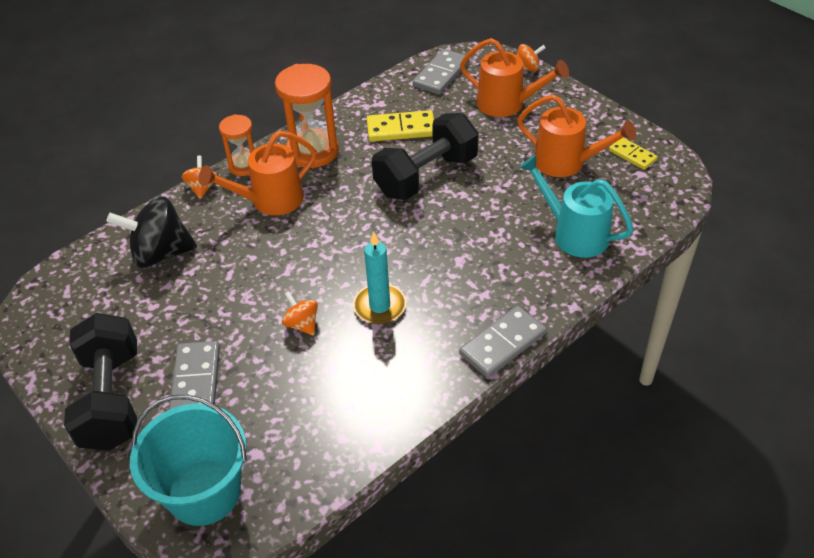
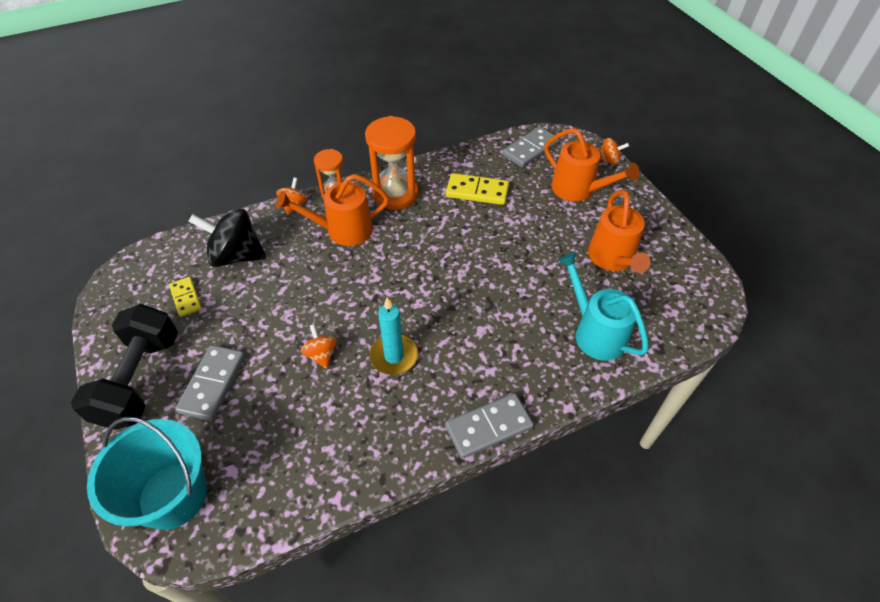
camera: 15 degrees right, 5 degrees up
(426, 176) = (482, 241): black dumbbell -> none
(566, 163) = (612, 259): orange watering can -> orange watering can turned 45 degrees clockwise
(632, 155) = (677, 267): yellow domino -> yellow domino (186, 298)

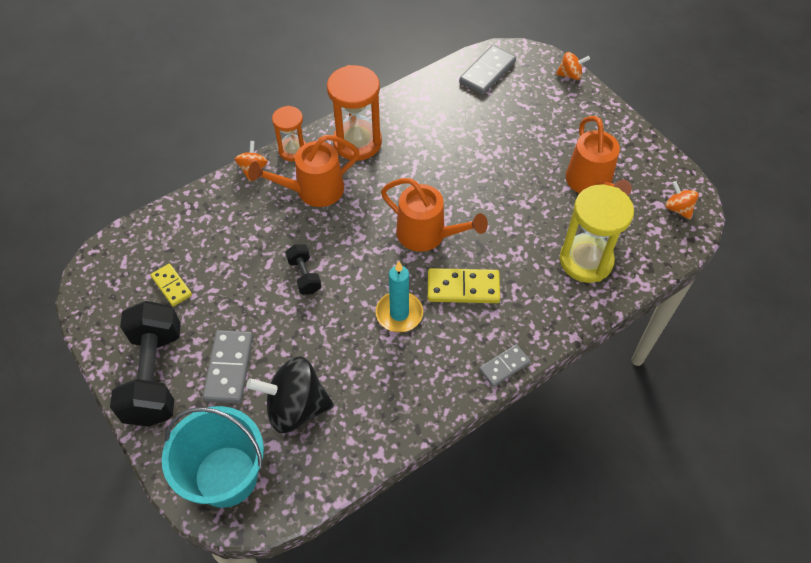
camera: 10 degrees left, 5 degrees up
(236, 256) = (209, 234): black spinning top -> black spinning top (295, 407)
(312, 306) = (304, 276): none -> black dumbbell
(321, 354) = (328, 322): orange spinning top -> orange spinning top (678, 209)
(477, 191) = (442, 128): yellow domino -> yellow domino (463, 288)
(489, 427) = (504, 366): grey domino -> grey domino, size x0.63
(578, 190) = (545, 113): orange watering can -> orange watering can (427, 235)
(594, 332) = (586, 260): turquoise watering can -> yellow hourglass

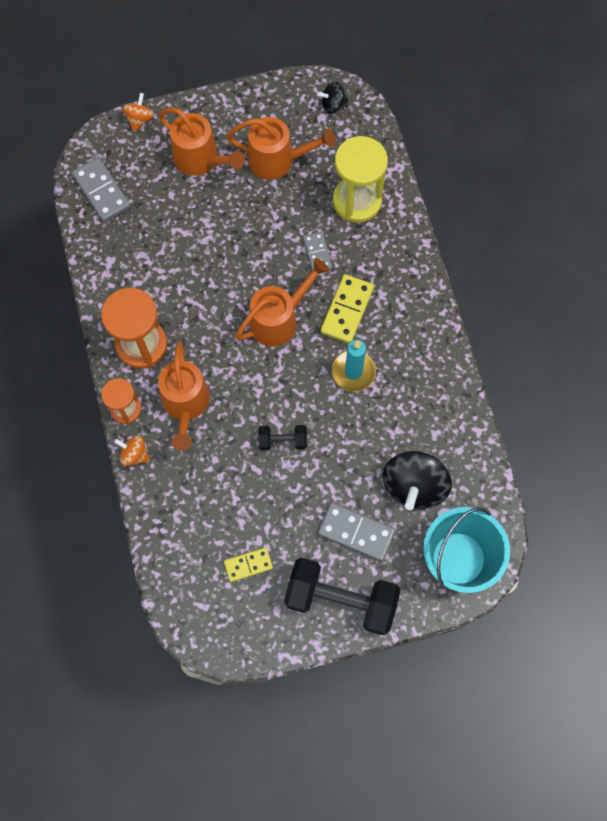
camera: 70 degrees left, 15 degrees up
(504, 366) = (434, 307): grey domino -> grey domino (317, 253)
(557, 128) = (201, 159): none -> orange watering can
(678, 209) = (332, 104): orange spinning top -> black spinning top

